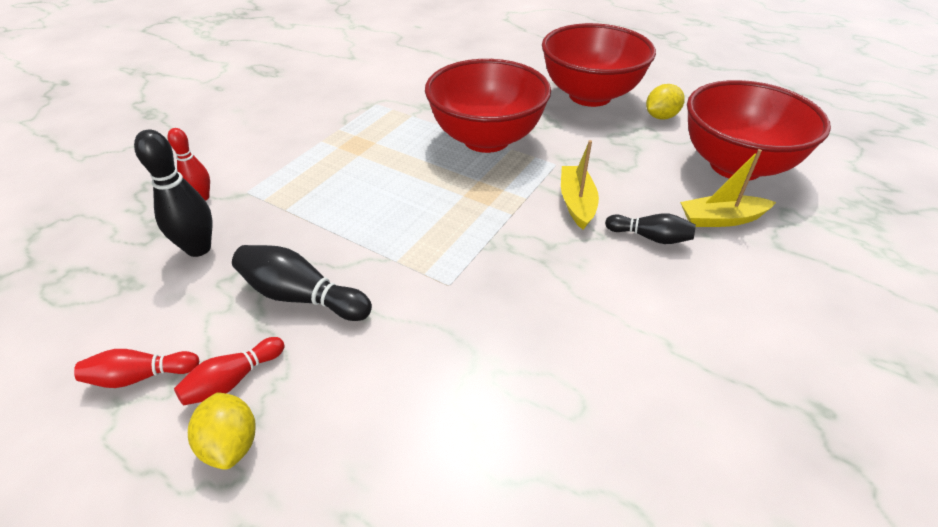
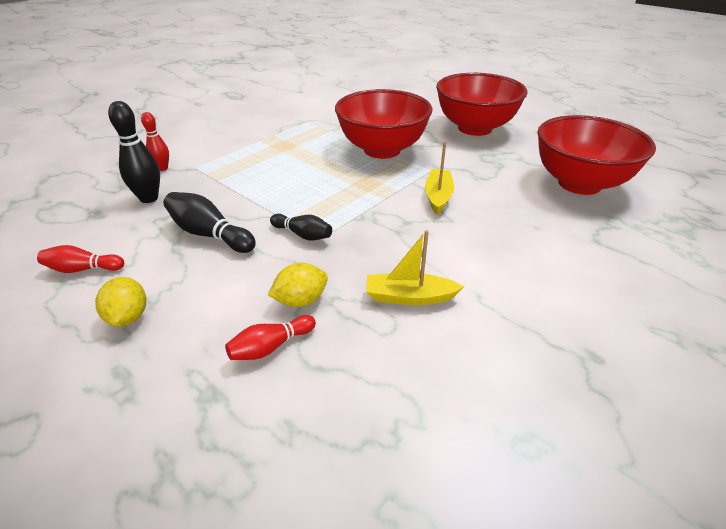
camera: 10 degrees right, 5 degrees down
(233, 380) = (144, 279): red bowling pin -> red bowling pin (271, 347)
(650, 237) = (489, 224): black bowling pin -> black bowling pin (303, 235)
(661, 117) = (528, 146): yellow lemon -> yellow lemon (300, 300)
(721, 219) = (553, 218): yellow boat -> yellow boat (409, 297)

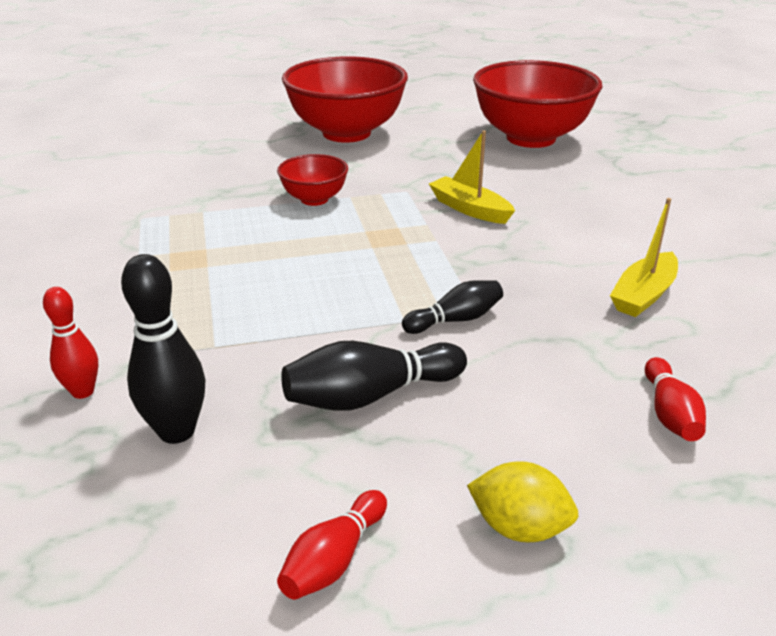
camera: 55 degrees left, 5 degrees down
(300, 300) = (596, 365): yellow lemon -> none
(382, 150) = (314, 199): red bowl -> red bowl, size x0.49

